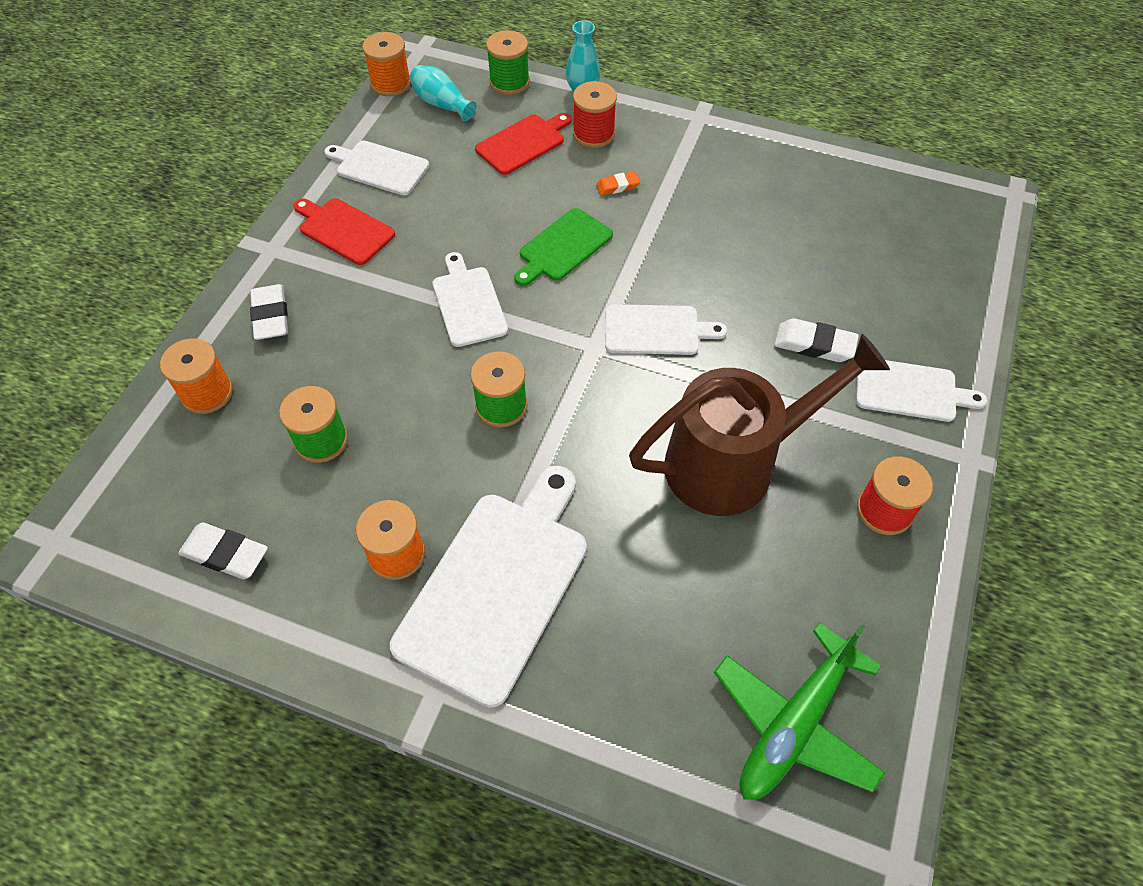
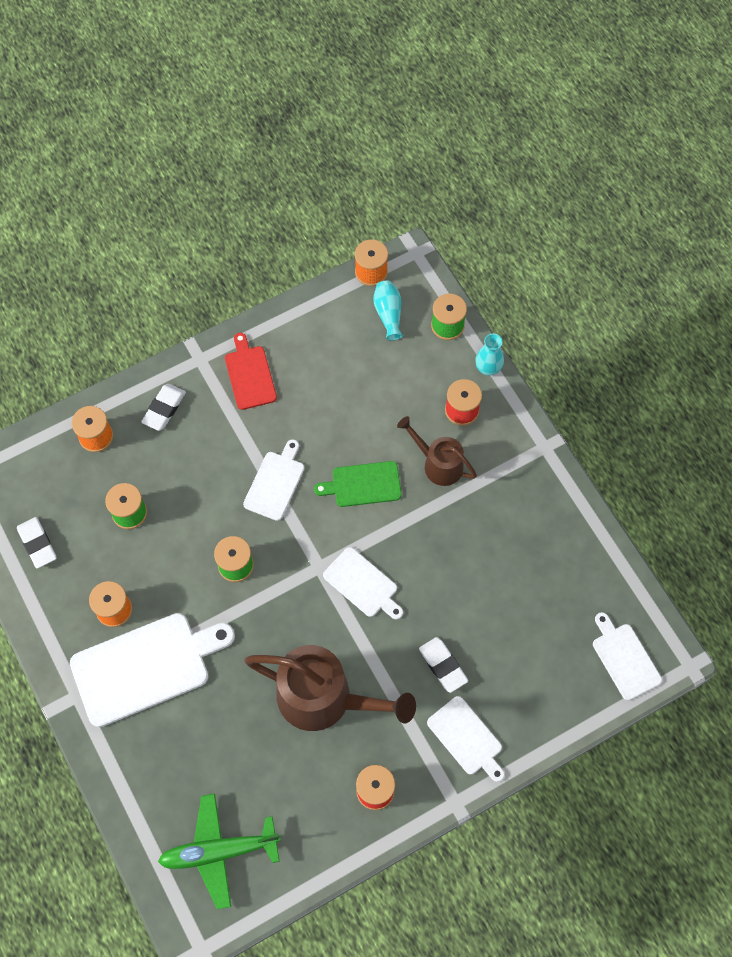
camera: 40 degrees right, 10 degrees up
(379, 167) = (308, 340): white cutting board -> white cutting board (624, 658)
(523, 143) = (410, 385): red cutting board -> none
(617, 186) = (437, 464): orange eraser -> brown watering can

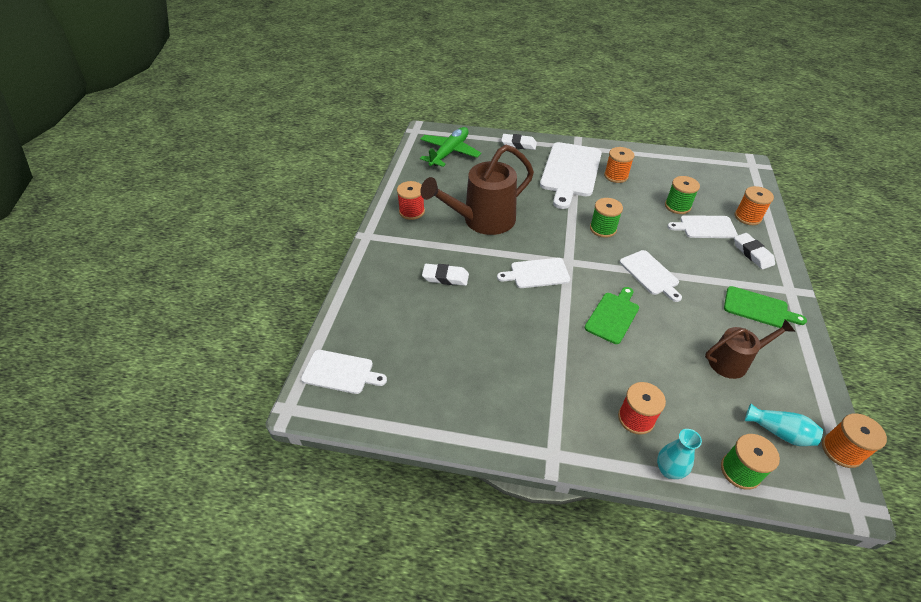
camera: 130 degrees right, 20 degrees down
(37, 544) = (683, 169): white eraser -> white eraser (518, 144)
(250, 375) = (758, 308): red cutting board -> green cutting board
(437, 464) = (596, 369): brown watering can -> brown watering can (733, 361)
(466, 738) = (393, 261): white cutting board -> white cutting board (705, 227)

